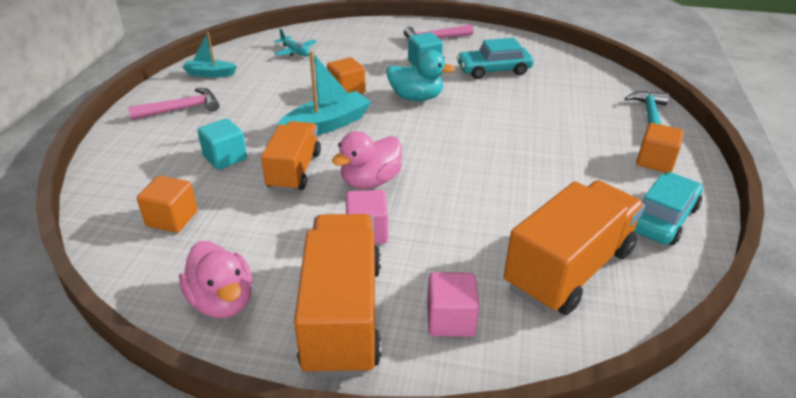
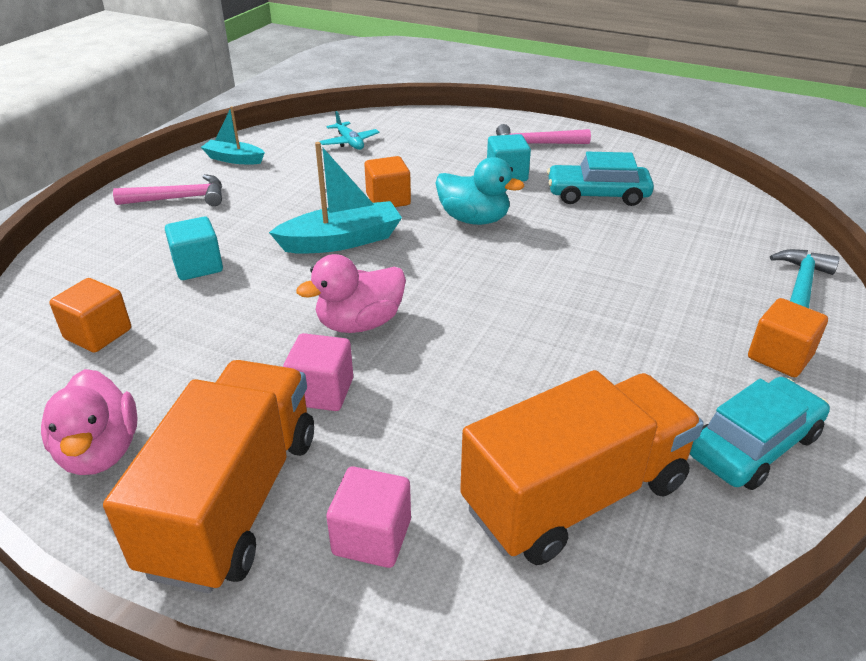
camera: 15 degrees right, 0 degrees up
(294, 171) = (271, 295): orange truck -> none

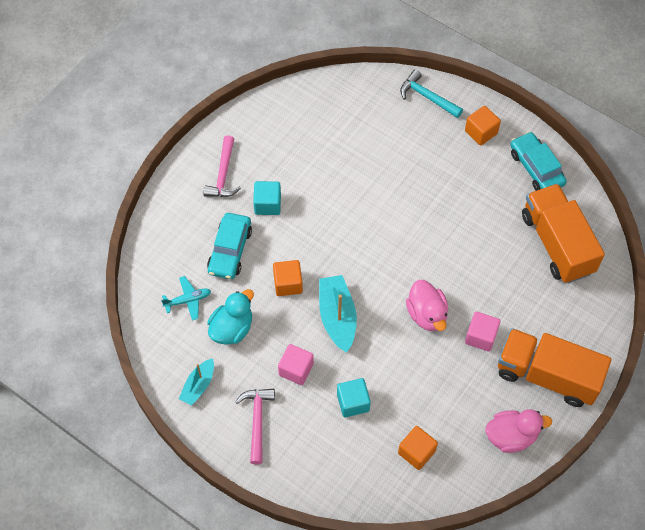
camera: 80 degrees left, 25 degrees up
(372, 537) = (571, 322): pink cube -> pink cube (296, 369)
(474, 219) = (325, 237): turquoise duck -> turquoise duck (232, 328)
(597, 195) = (307, 158): turquoise car -> turquoise car (230, 250)

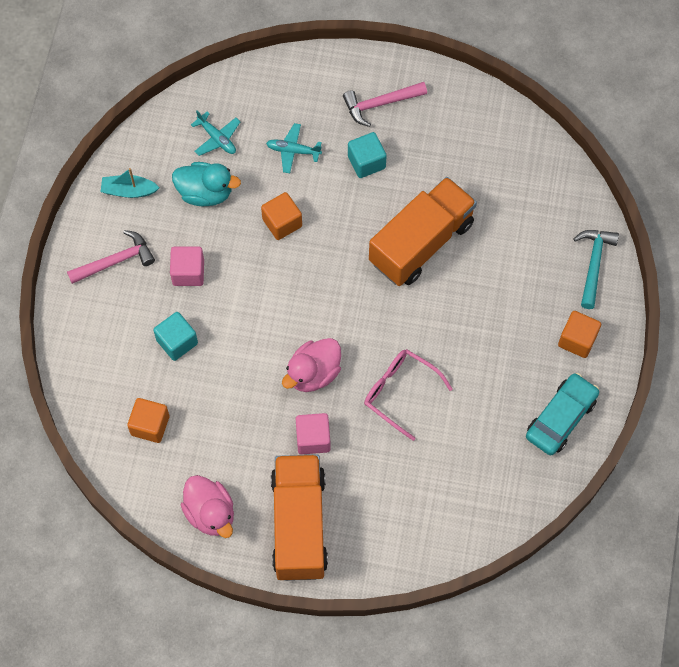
camera: 65 degrees right, 5 degrees up
(230, 250) = (293, 151): turquoise car -> turquoise plane
(337, 317) = (266, 286): turquoise boat -> none
(469, 262) = (399, 392): none -> pink glasses
(557, 243) = (471, 477): orange truck -> orange truck (421, 243)

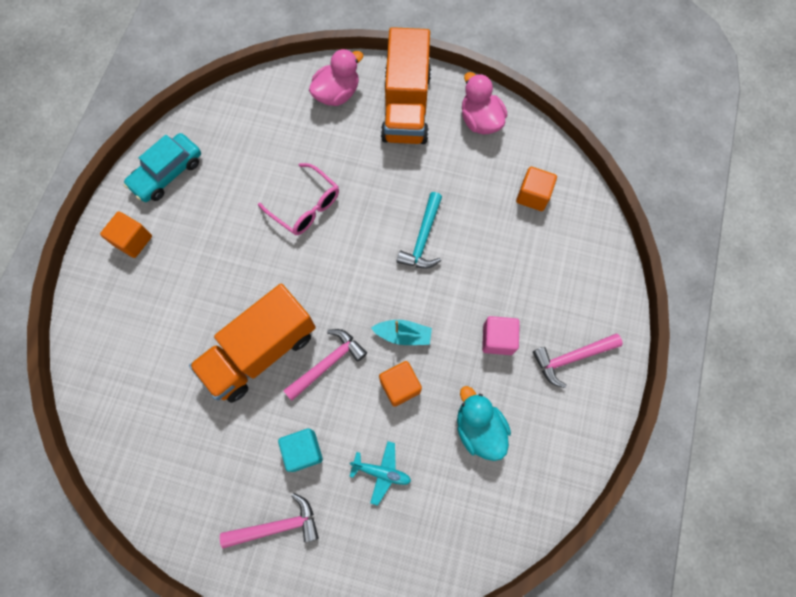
camera: 175 degrees left, 5 degrees up
(129, 191) = (561, 438): turquoise boat -> turquoise boat (403, 335)
(177, 342) = (509, 269): turquoise cube -> none
(205, 193) = (479, 428): turquoise duck -> turquoise duck turned 45 degrees clockwise
(217, 138) = (465, 496): turquoise plane -> none
(313, 373) = (382, 229): pink duck -> pink duck (337, 94)
(313, 439) = (388, 173): pink cube -> none
(354, 237) = (328, 363): none -> pink hammer
(593, 264) = (95, 314): turquoise hammer -> turquoise hammer (423, 238)

